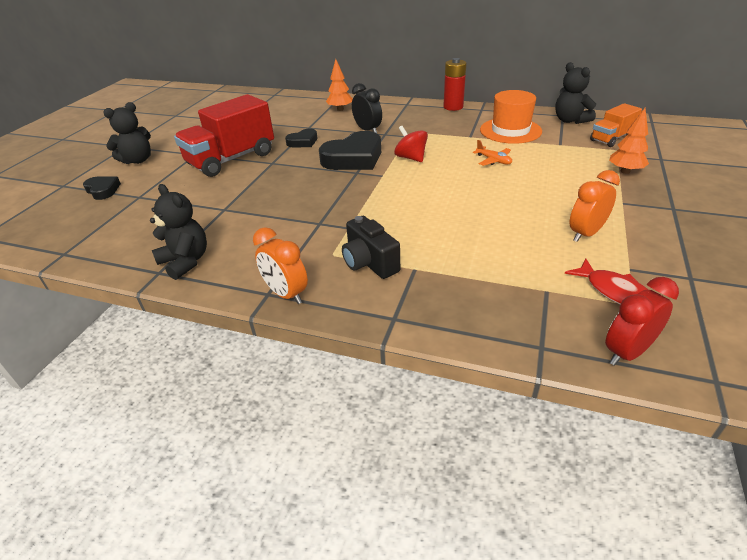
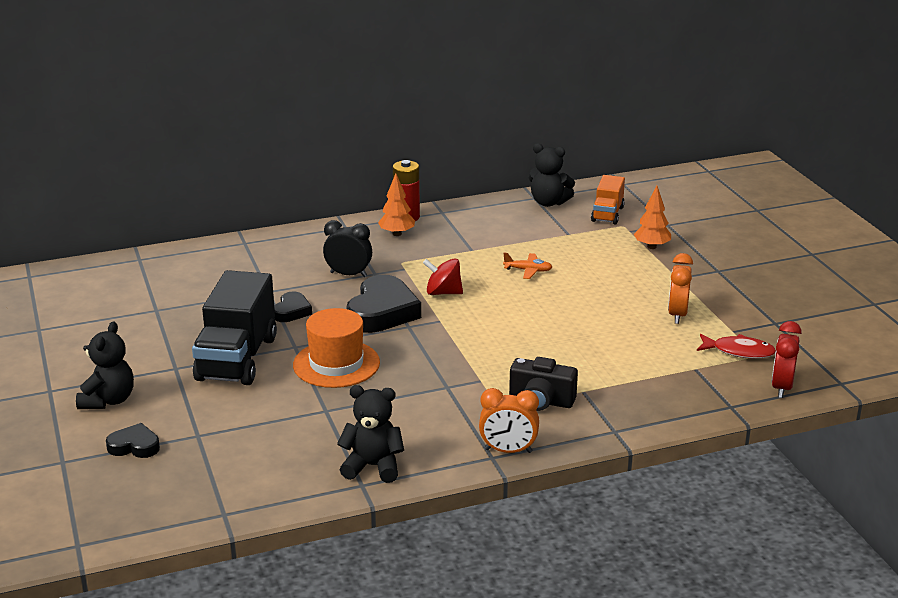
camera: 40 degrees left, 10 degrees down
(231, 159) = (237, 359): red truck -> black truck
(340, 109) = (271, 256): orange tree -> orange tree (397, 234)
(510, 131) = (504, 231): orange hat -> orange hat (336, 364)

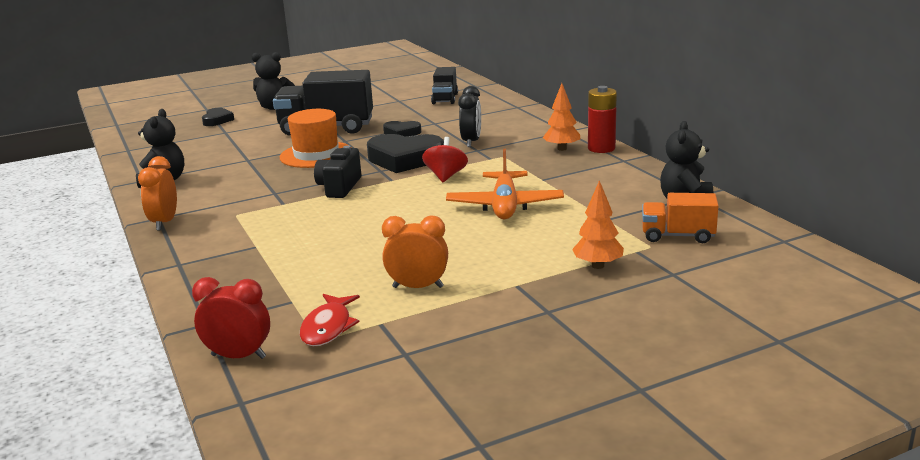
camera: 85 degrees right, 5 degrees down
(177, 280) = (445, 99): none -> black truck
(528, 270) = (505, 206): orange plane -> orange plane, size x1.99
(541, 401) = (241, 229): black camera -> black camera (339, 187)

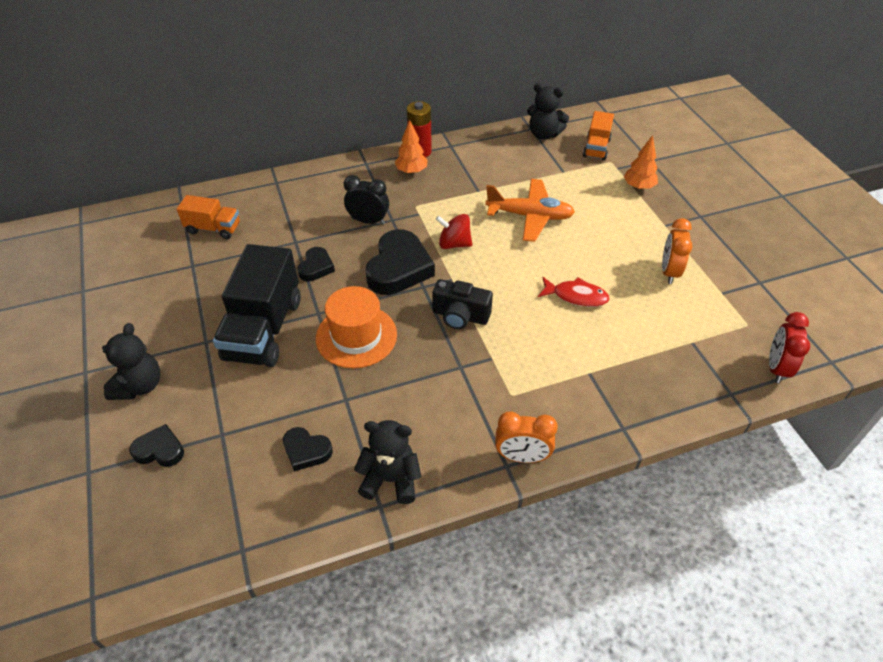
camera: 85 degrees left, 25 degrees up
(201, 154) = (306, 451): none -> black heart
(328, 327) = (731, 320): red fish -> red fish (576, 296)
(445, 99) = (214, 228): black truck -> orange truck

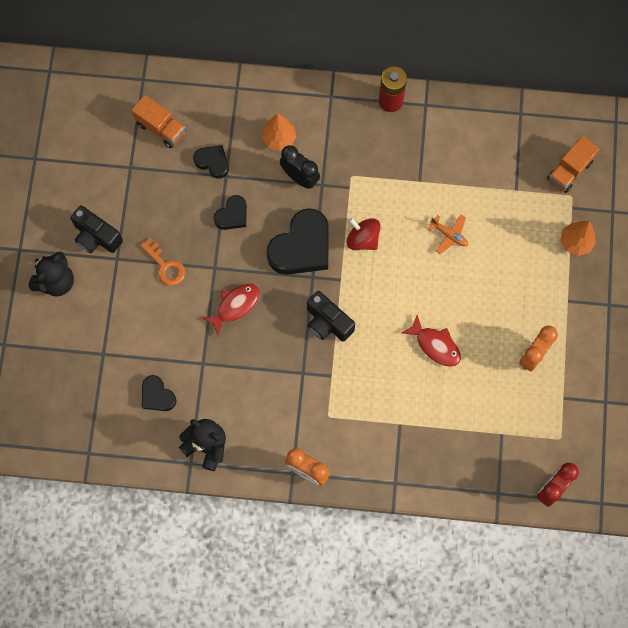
camera: 25 degrees right, 25 degrees up
(160, 450) = (56, 348): black heart -> black heart (212, 162)
(175, 331) = (96, 237): none -> black camera
(264, 329) = (165, 266): black truck -> orange key
(356, 336) = (235, 306): orange hat -> red fish
(411, 171) = (369, 127): orange tree -> orange tree (279, 139)
(530, 216) = (449, 235): orange plane -> orange plane, size x0.50
(544, 134) = (528, 128): black teddy bear -> none

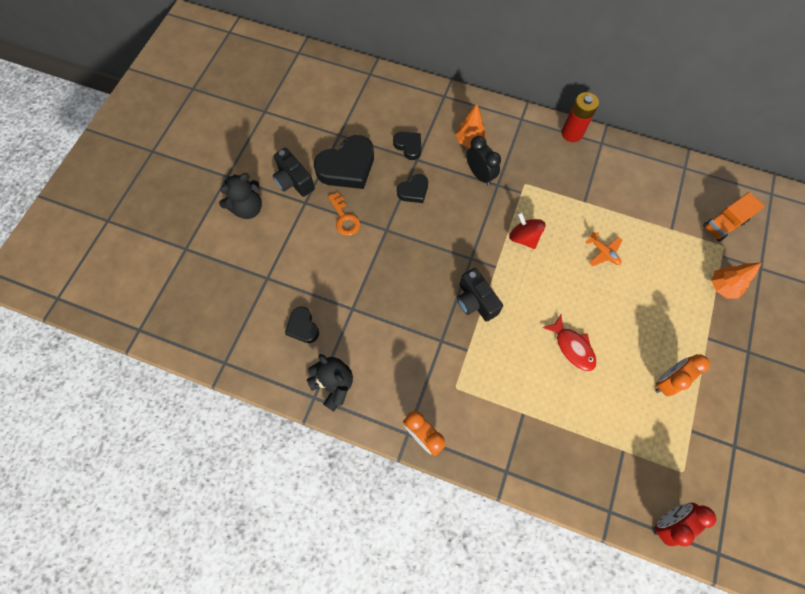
camera: 15 degrees right, 5 degrees down
(161, 128) = (373, 111): orange truck -> none
(235, 306) = (395, 266): red fish -> none
(301, 247) = (467, 231): black heart -> black heart (347, 167)

